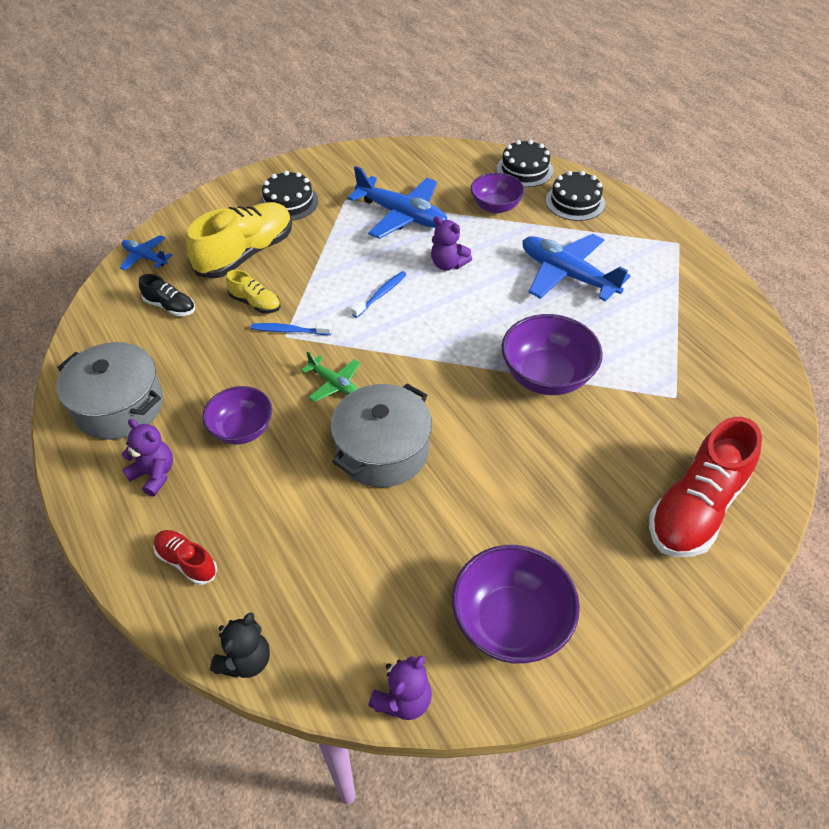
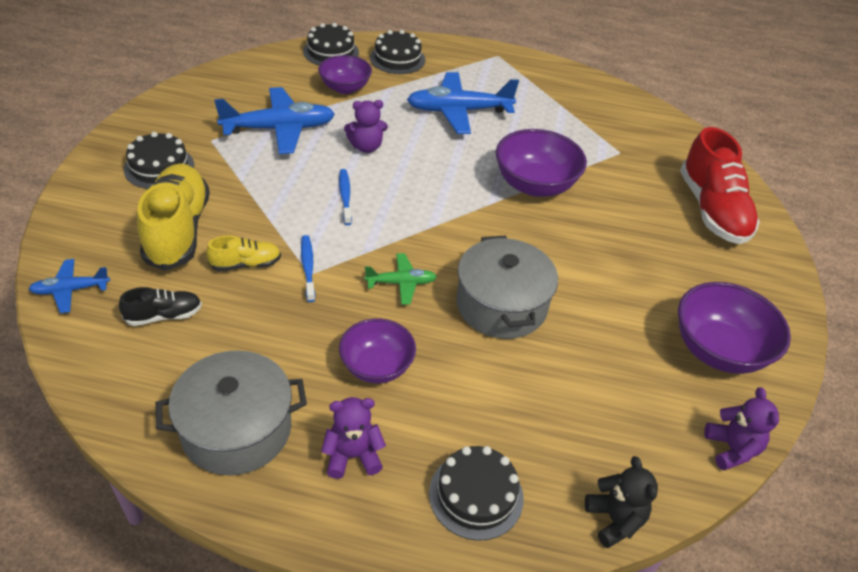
camera: 50 degrees left, 5 degrees down
(186, 561) = (476, 495): red shoe -> black cake
(289, 331) = (308, 267): blue toothbrush -> blue toothbrush turned 120 degrees clockwise

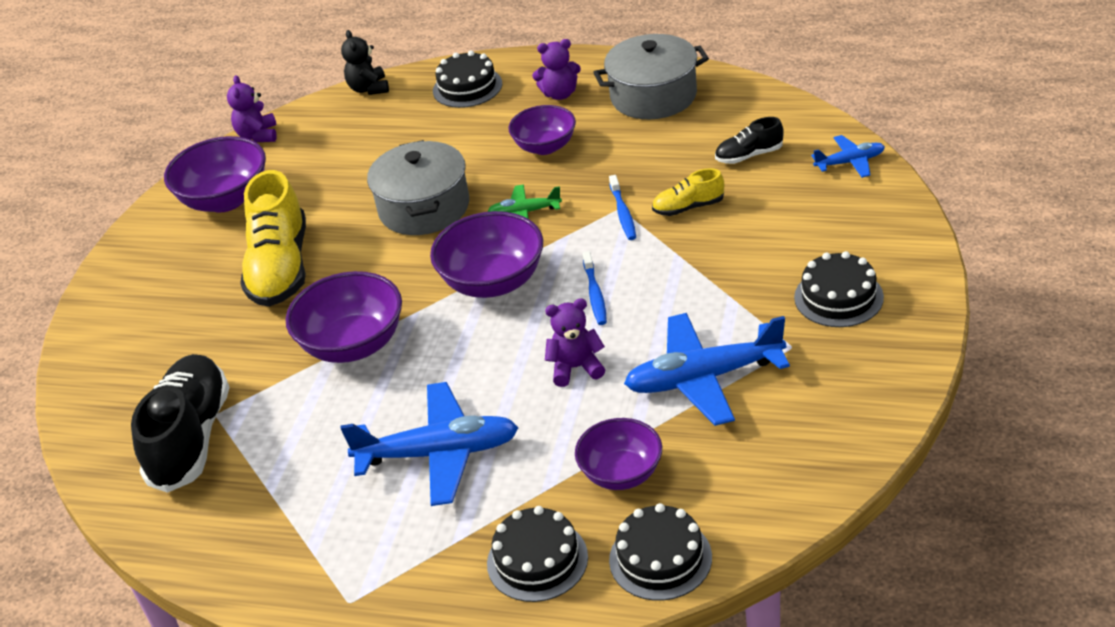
camera: 170 degrees left, 5 degrees down
(178, 230) = (775, 229): yellow shoe -> yellow shoe (280, 268)
(428, 219) = (493, 282): none -> purple bowl
(629, 140) = (191, 438): none -> black shoe
(712, 210) = (138, 343): red shoe -> none

